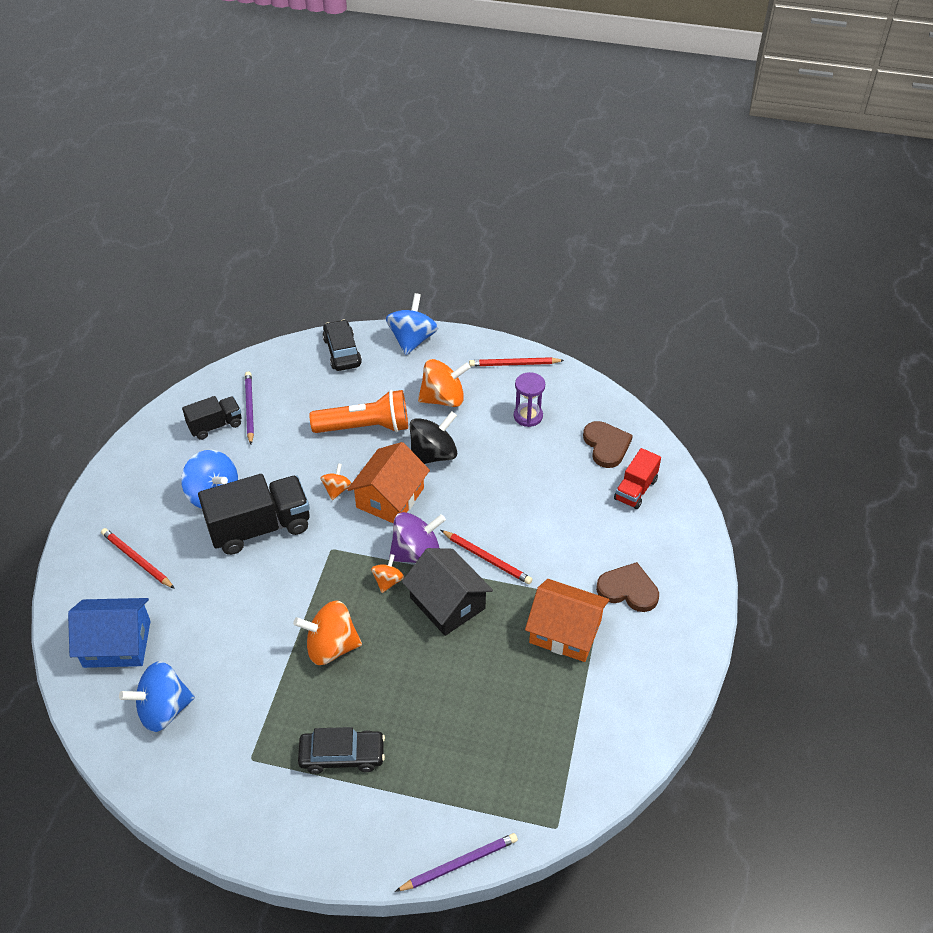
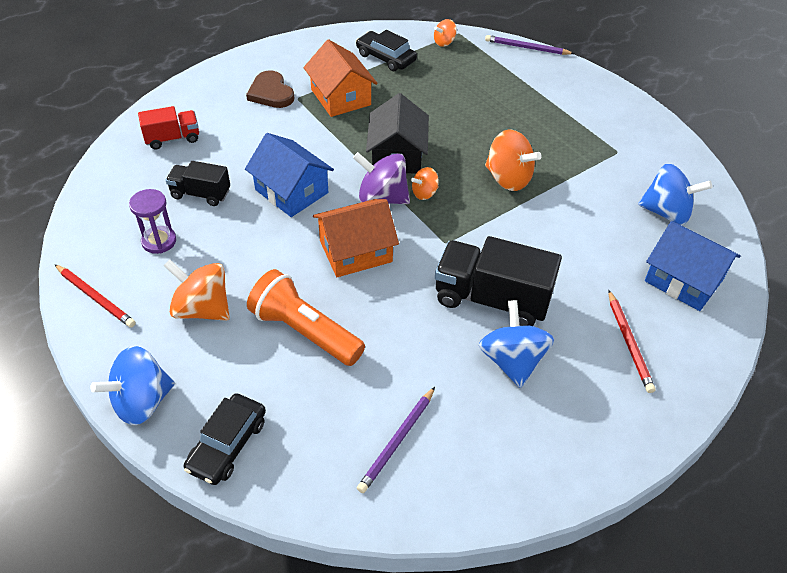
camera: 140 degrees left, 0 degrees up
(215, 425) = (451, 445): black truck -> black truck (200, 194)
(337, 489) = (393, 288): orange spinning top -> orange spinning top (444, 42)
(342, 755) = (553, 121): black car -> black car (386, 58)
(433, 454) = (278, 263): black spinning top -> none
(487, 558) = (336, 163): red pencil -> none
(490, 510) = (291, 191): none -> blue house
(606, 445) = (141, 178): brown heart -> none

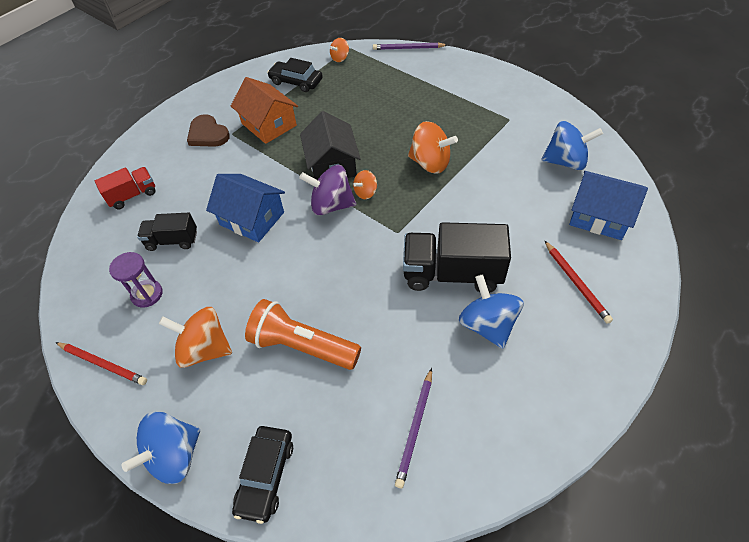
camera: 10 degrees left, 5 degrees up
(355, 251) = (324, 259): orange house -> none

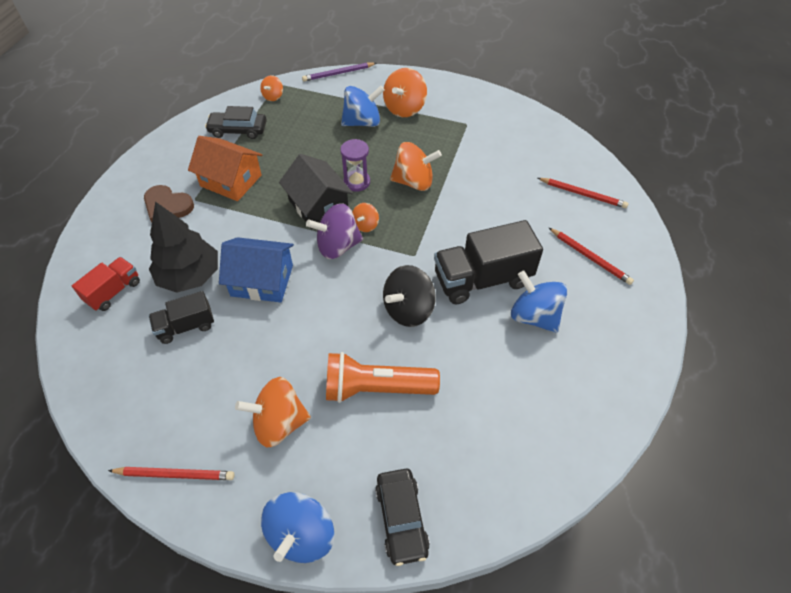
camera: 25 degrees left, 0 degrees up
(147, 294) = (187, 389): purple hourglass -> purple hourglass (356, 182)
(196, 198) = (190, 276): none -> black tree
(367, 282) = (408, 309): none -> black spinning top
(415, 428) = (515, 426): purple pencil -> none
(455, 92) = (404, 108): none -> orange spinning top
(565, 161) = (533, 152): blue spinning top -> blue spinning top (362, 122)
(599, 216) = (583, 194): blue house -> red pencil

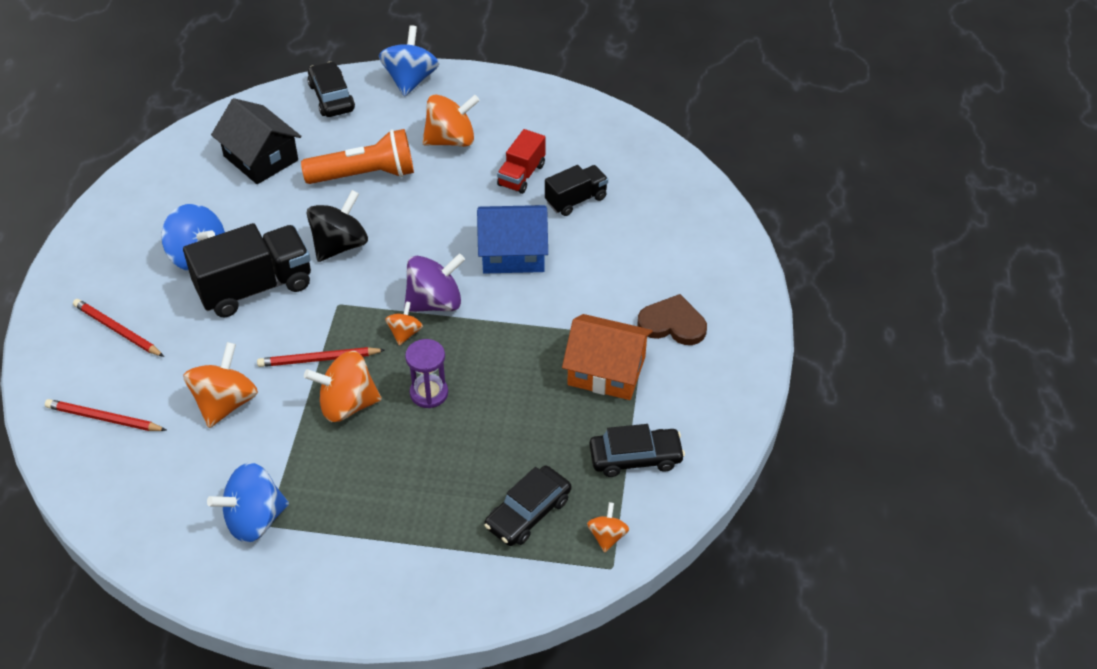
camera: 170 degrees right, 5 degrees down
(114, 291) = (673, 221): red truck -> red truck (521, 175)
(175, 474) = (528, 99): red pencil -> red pencil (319, 359)
(190, 276) = (598, 247): black tree -> none
(313, 112) = (528, 513): none -> black car
(318, 205) = (473, 351): black house -> black house (261, 158)
(338, 73) = (508, 611): purple pencil -> none
(362, 122) = (441, 502): blue spinning top -> blue spinning top (254, 519)
(404, 108) = (375, 543): orange spinning top -> orange spinning top (225, 403)

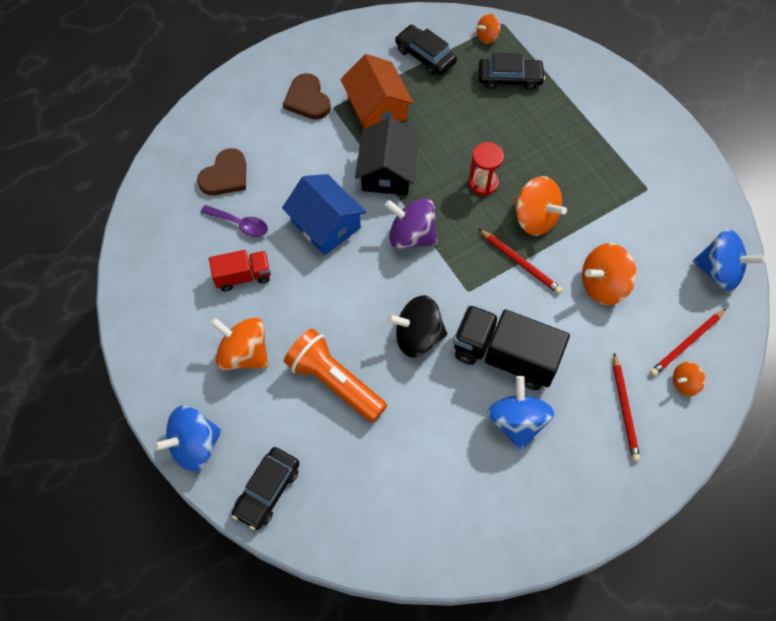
camera: 130 degrees left, 15 degrees up
(104, 418) = (686, 344): red pencil -> red pencil turned 75 degrees clockwise
(254, 519) = (652, 198): blue spinning top -> blue spinning top (719, 271)
(261, 158) = (384, 477): black house -> black house (387, 172)
(405, 333) = (452, 232): orange spinning top -> orange spinning top (685, 383)
(429, 393) = (483, 183): purple hourglass -> red hourglass
(576, 200) = (240, 224): black truck -> purple spoon
(639, 218) = (225, 175): none -> brown heart

